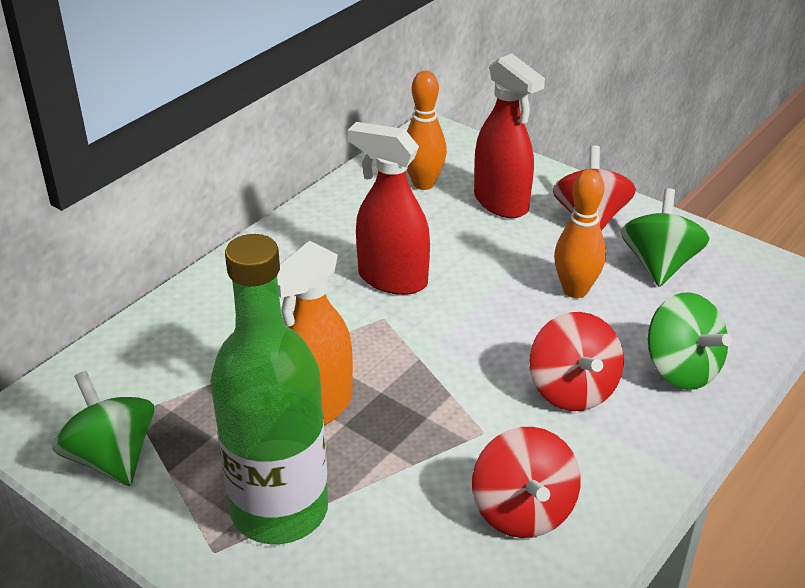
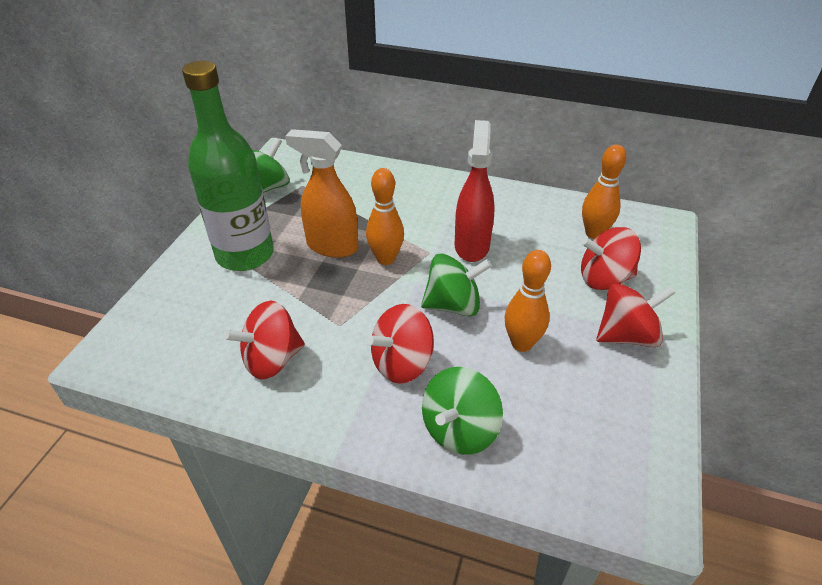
camera: 70 degrees right, 5 degrees up
(375, 360) = (386, 259): none -> orange bowling pin
(501, 203) = (604, 279): red spray bottle -> red spinning top
(659, 265) = (594, 393): green spinning top -> green spinning top (453, 305)

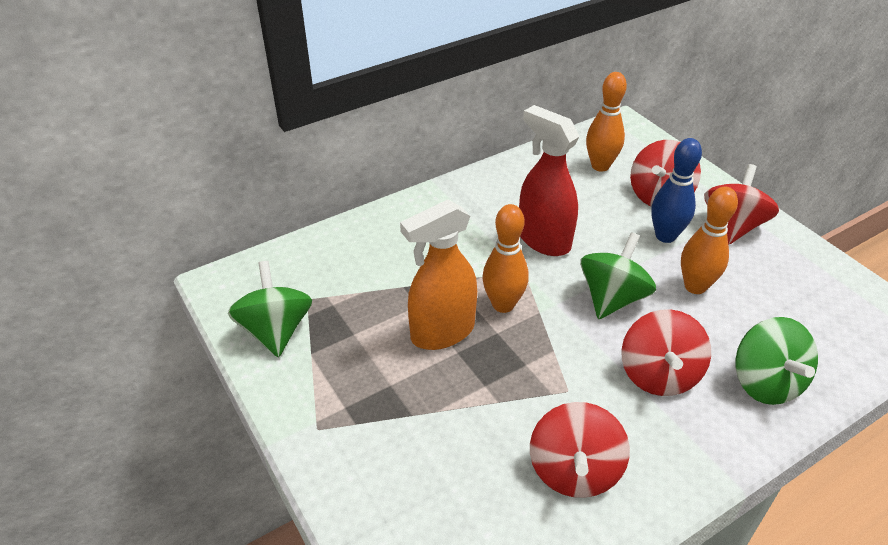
camera: 50 degrees left, 0 degrees up
(245, 255) = (379, 409): green bottle -> none
(559, 302) = (665, 236): none -> blue bowling pin

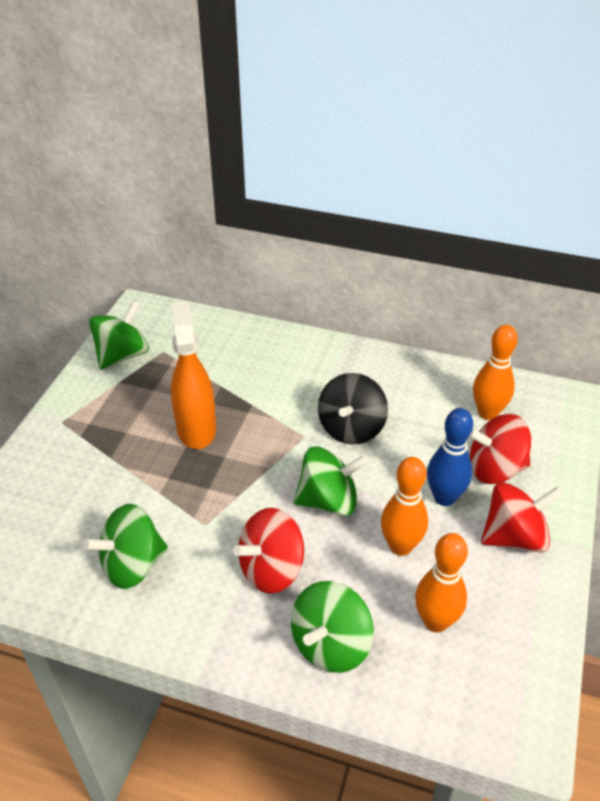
camera: 50 degrees right, 0 degrees up
(442, 332) = (196, 429): orange spray bottle -> orange spray bottle turned 60 degrees clockwise
(503, 304) = (256, 444): orange bowling pin -> orange bowling pin (435, 621)
(543, 240) = (351, 428): red spray bottle -> black spinning top
(574, 470) = (132, 565): red spinning top -> green spinning top

